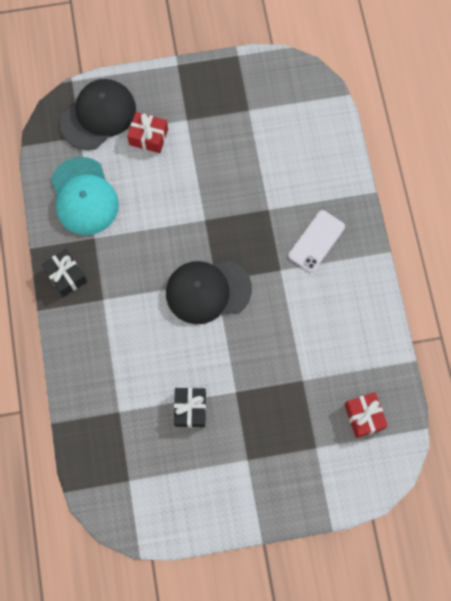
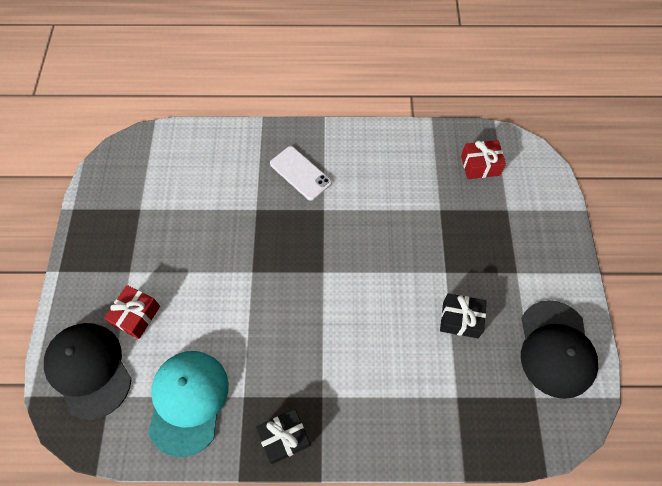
camera: 80 degrees left, 10 degrees down
(84, 196) = (188, 401): turquoise cap -> turquoise cap turned 75 degrees counterclockwise
(208, 291) = (333, 281): black cap -> black cap (556, 349)

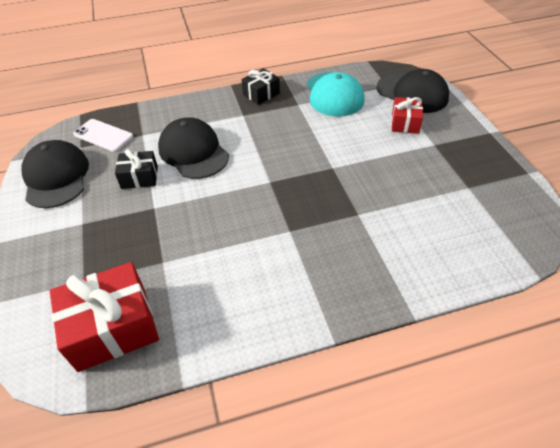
camera: 165 degrees right, 15 degrees down
(300, 173) = (331, 260): white phone -> white phone (103, 135)
(396, 343) = (193, 152): none -> black cap
(480, 165) = (113, 327): red gift -> red gift, size x1.78

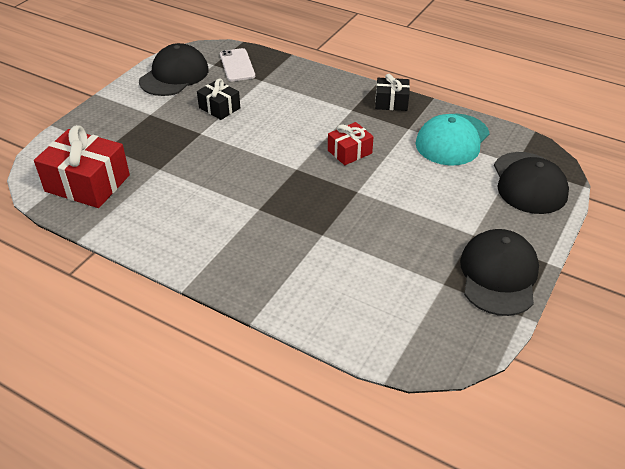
camera: 45 degrees right, 5 degrees down
(193, 152) = (276, 114): black cap -> black cap (498, 275)
(405, 123) = (476, 201): red gift -> red gift (349, 152)

